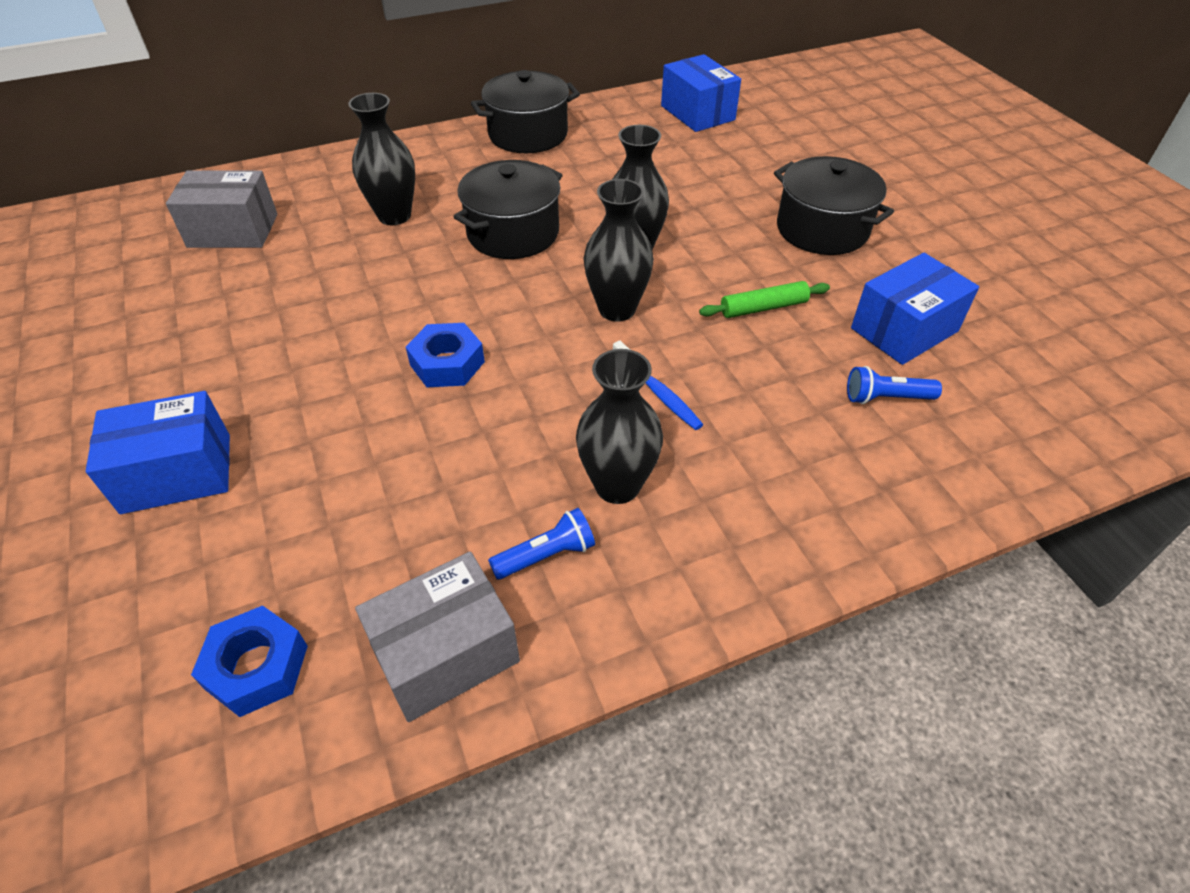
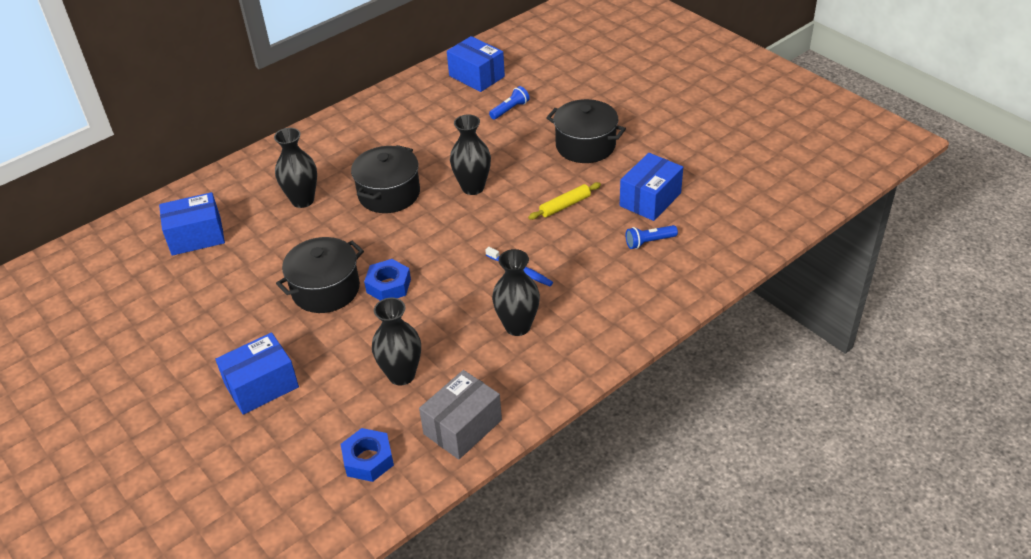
camera: 15 degrees left, 5 degrees down
(233, 230) = (196, 236): grey box -> blue box
(528, 134) = (365, 119): black pot -> black pot (326, 289)
(546, 555) = (494, 370): blue flashlight -> blue flashlight (510, 109)
(617, 309) = (477, 228): black vase -> black vase (401, 375)
(763, 308) = (565, 205): green rolling pin -> yellow rolling pin

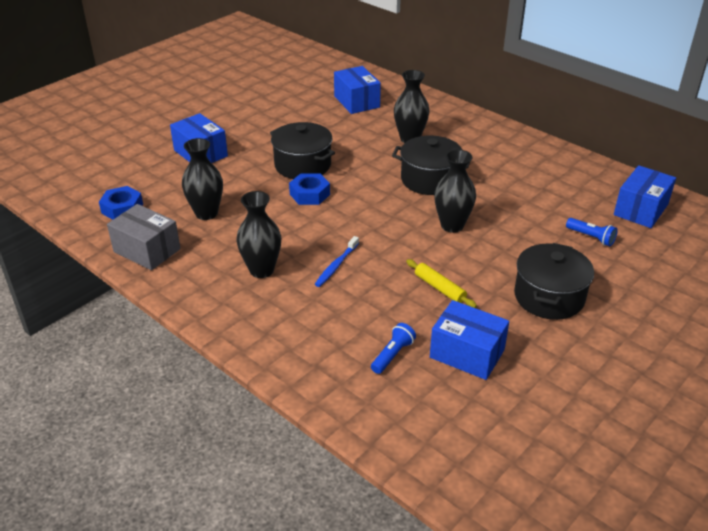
camera: 80 degrees right, 5 degrees down
(649, 242) = (393, 355): blue flashlight -> blue flashlight turned 60 degrees clockwise

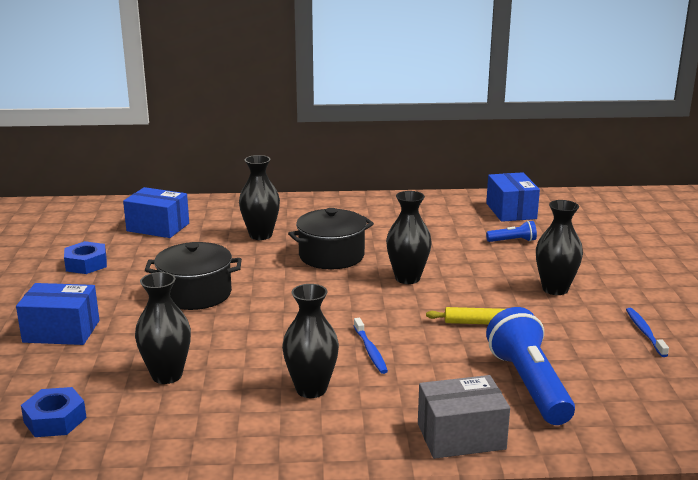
camera: 45 degrees left, 15 degrees down
(147, 250) = (158, 438): grey box -> grey box (461, 436)
(309, 194) = (245, 312): blue nut -> blue nut (86, 264)
(393, 355) = (529, 384): blue flashlight -> blue flashlight, size x2.12
(467, 353) = (573, 353): blue box -> none
(549, 297) = (555, 289): black pot -> black vase
(555, 375) = (645, 332): none -> blue toothbrush

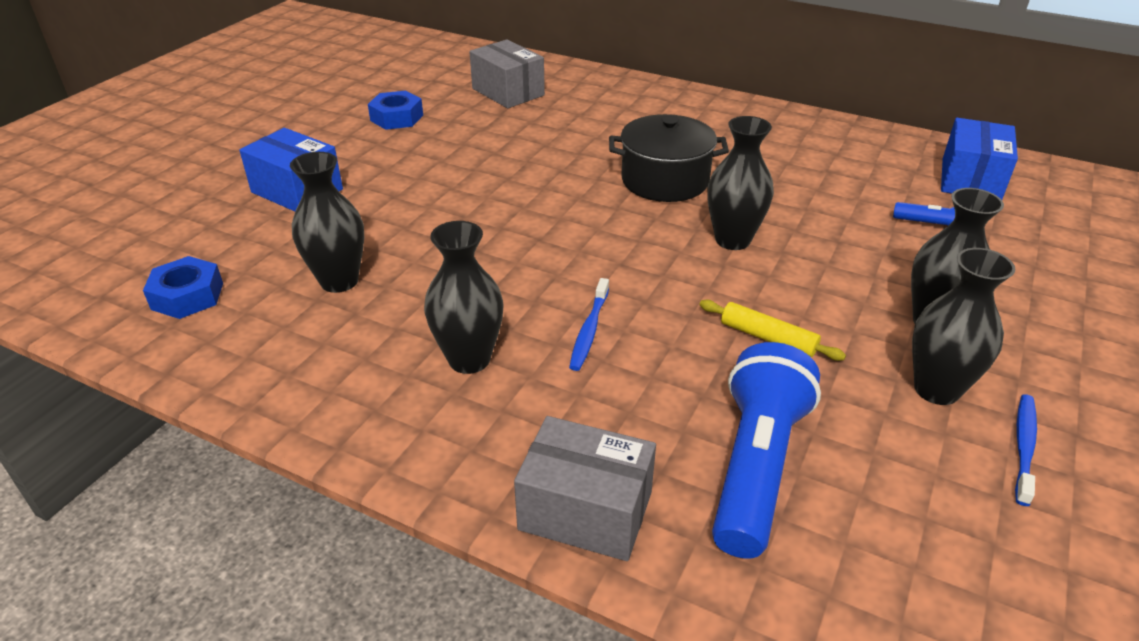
camera: 30 degrees right, 15 degrees up
(158, 227) = (508, 92): blue box -> grey box
(196, 294) = (467, 186): black pot -> none
(260, 235) = (607, 130): black vase -> black vase (936, 389)

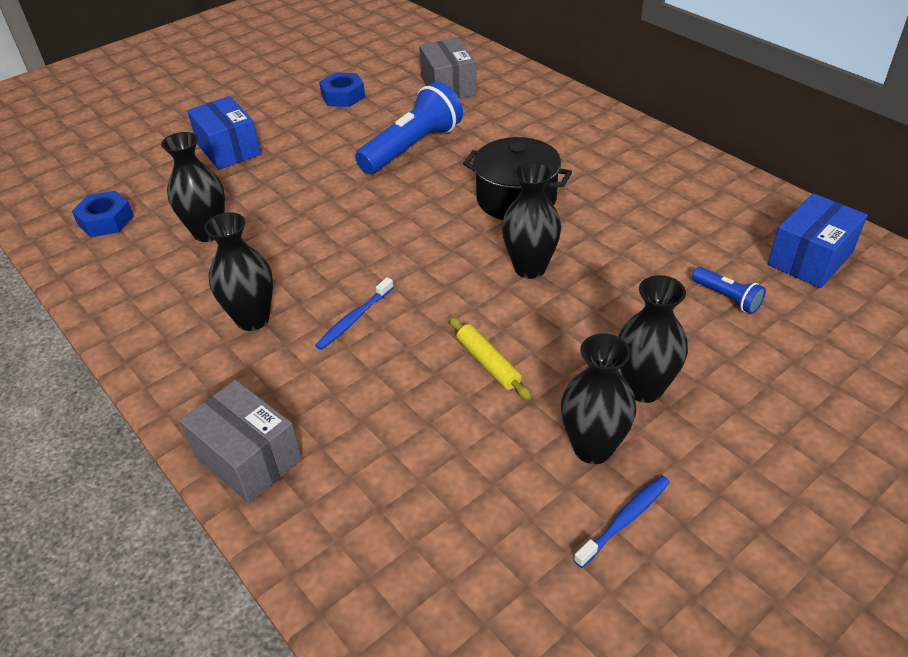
camera: 25 degrees right, 5 degrees up
(756, 466) = (393, 465): blue flashlight -> blue flashlight (413, 147)

